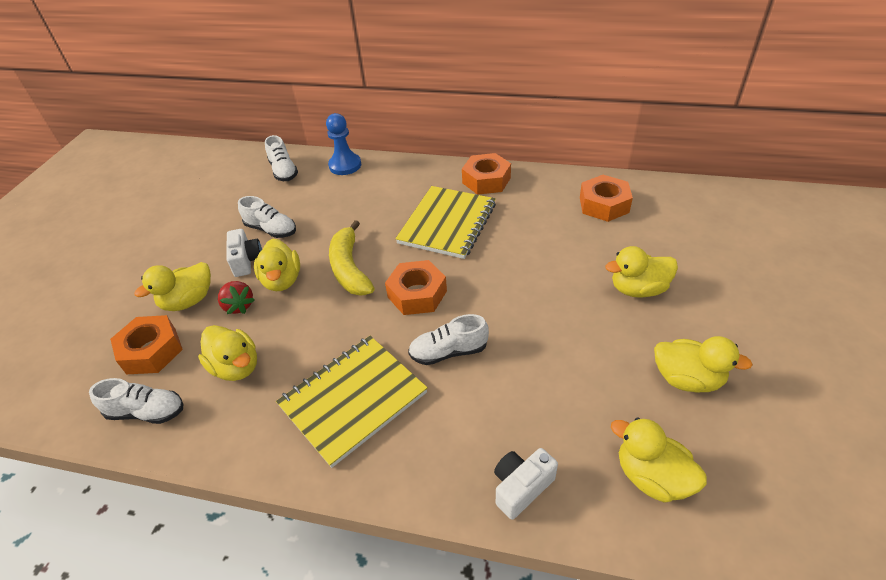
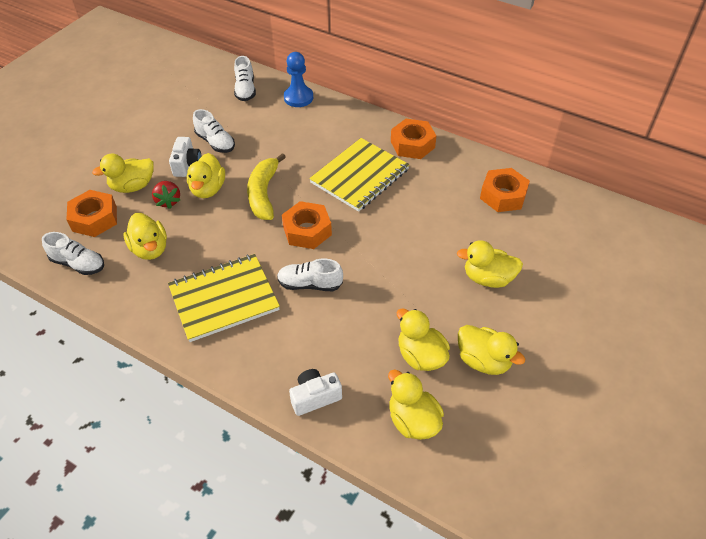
camera: 15 degrees right, 5 degrees up
(616, 395) = (421, 356): none -> yellow duck

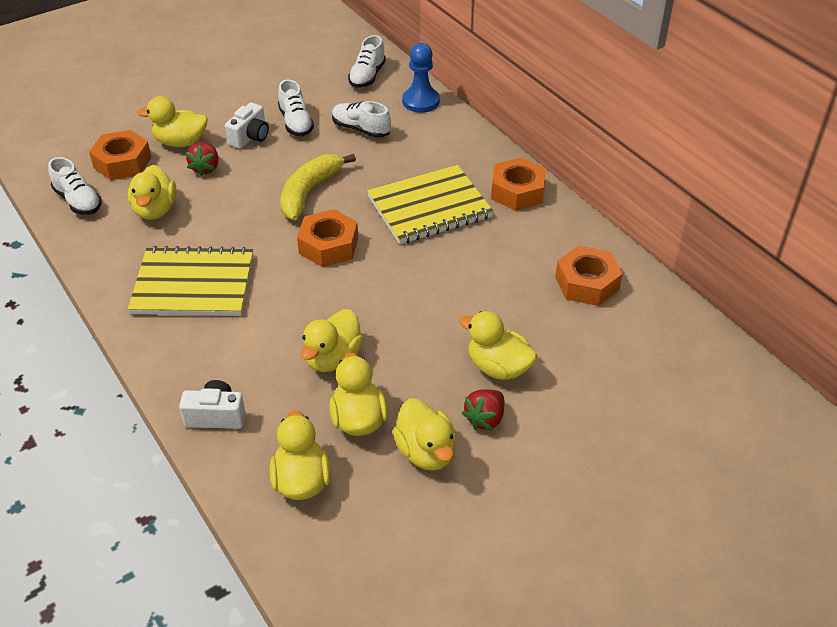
camera: 25 degrees right, 5 degrees down
(208, 189) = (254, 169): yellow duck -> yellow duck (333, 358)
(310, 284) = (292, 302): white shoe -> white shoe (361, 129)
(505, 319) = (485, 419): none -> red strawberry

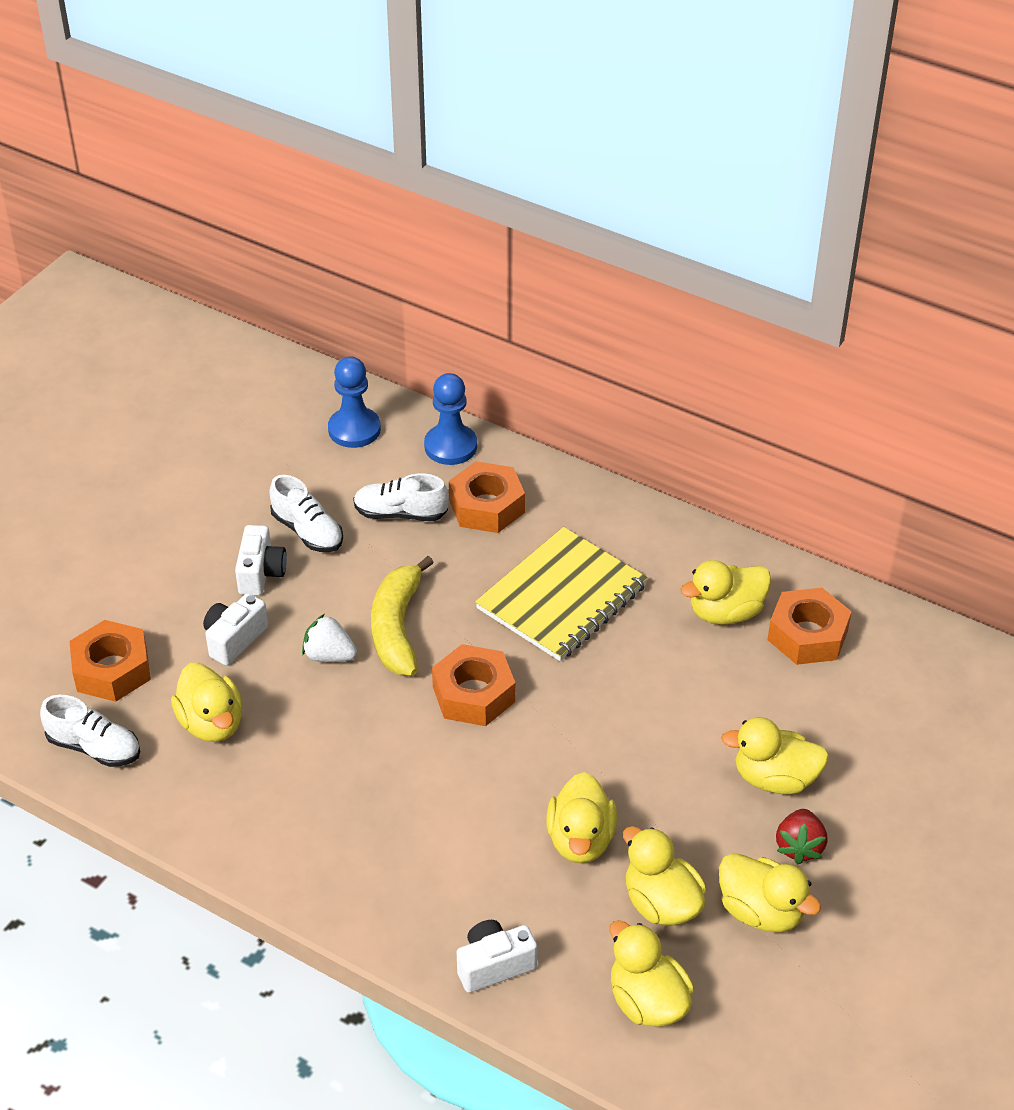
camera: 25 degrees left, 0 degrees up
(181, 142) = (171, 612): yellow duck -> yellow duck (725, 612)
(193, 284) = (341, 808): yellow notebook -> none
(205, 168) = (234, 639): red strawberry -> white camera
(255, 195) = (329, 655): none -> white strawberry
(367, 76) = (354, 429): white shoe -> blue pawn
(517, 192) = (654, 539): orange nut -> orange nut (487, 506)

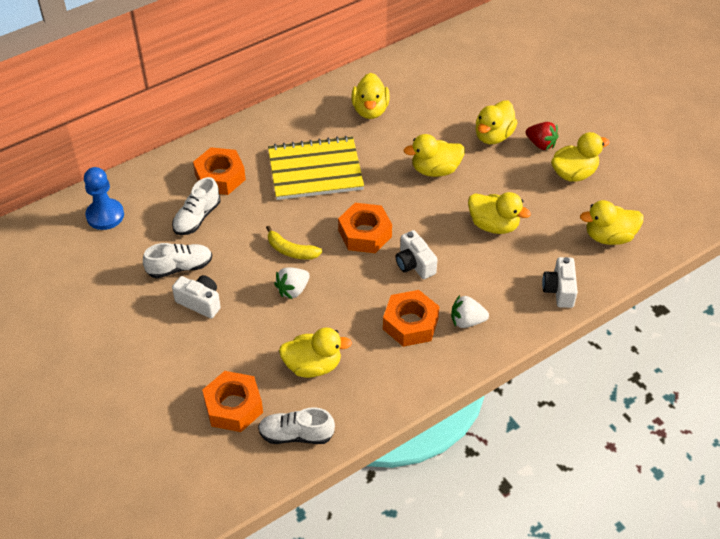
camera: 65 degrees left, 5 degrees up
(94, 747) = (296, 435): white shoe -> white shoe turned 135 degrees counterclockwise
(234, 639) = (249, 333): white camera -> white camera (414, 264)
(373, 867) = (467, 321): none -> white strawberry
(397, 628) = (291, 250): yellow banana -> yellow banana, size x0.63
(450, 446) = (156, 175): blue pawn -> none
(562, 597) = (315, 170): yellow notebook -> yellow notebook turned 75 degrees counterclockwise
(661, 903) = (551, 208): yellow duck -> yellow duck (435, 170)
(807, 635) = (405, 86): orange nut -> orange nut (410, 323)

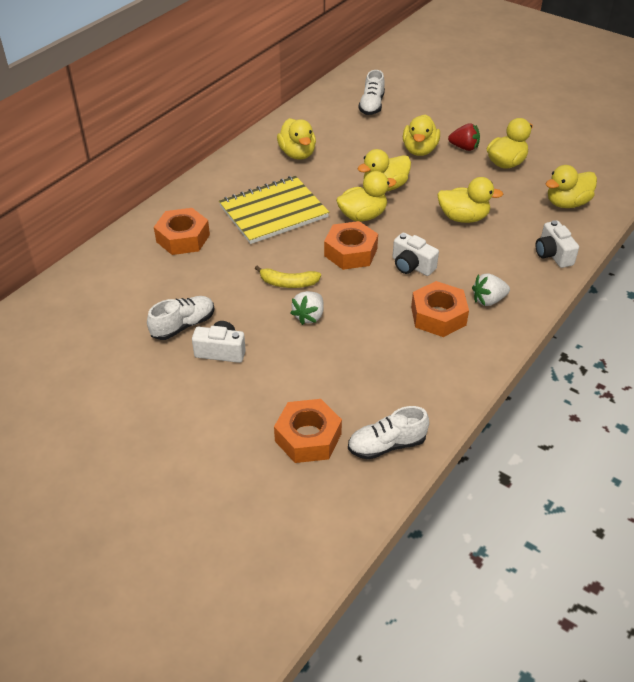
camera: 20 degrees left, 5 degrees down
(105, 215) = (79, 299): blue pawn -> none
(197, 218) = (178, 278): white shoe -> white shoe (371, 105)
(313, 366) = (367, 377): yellow duck -> yellow duck (363, 216)

